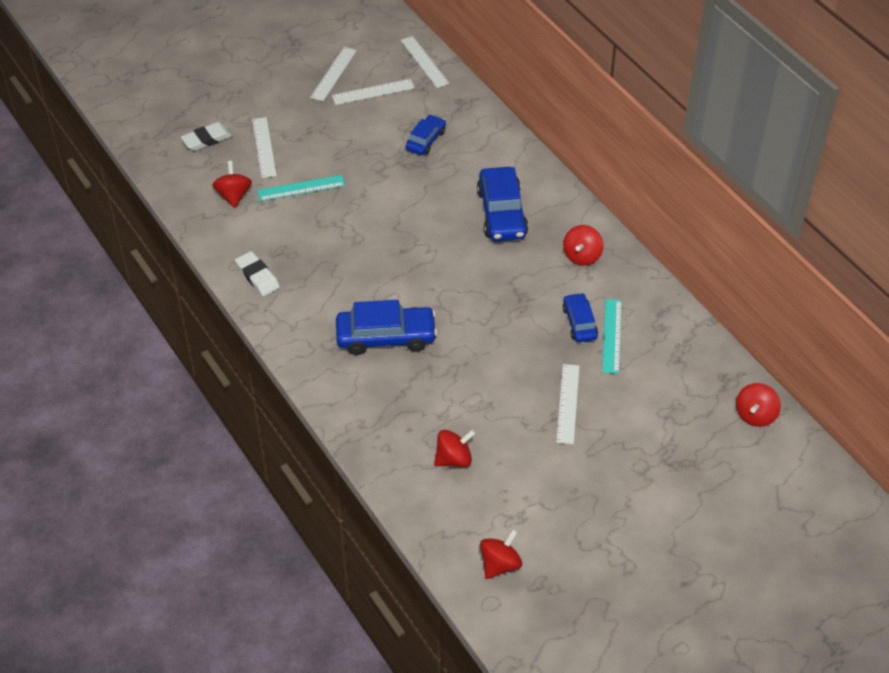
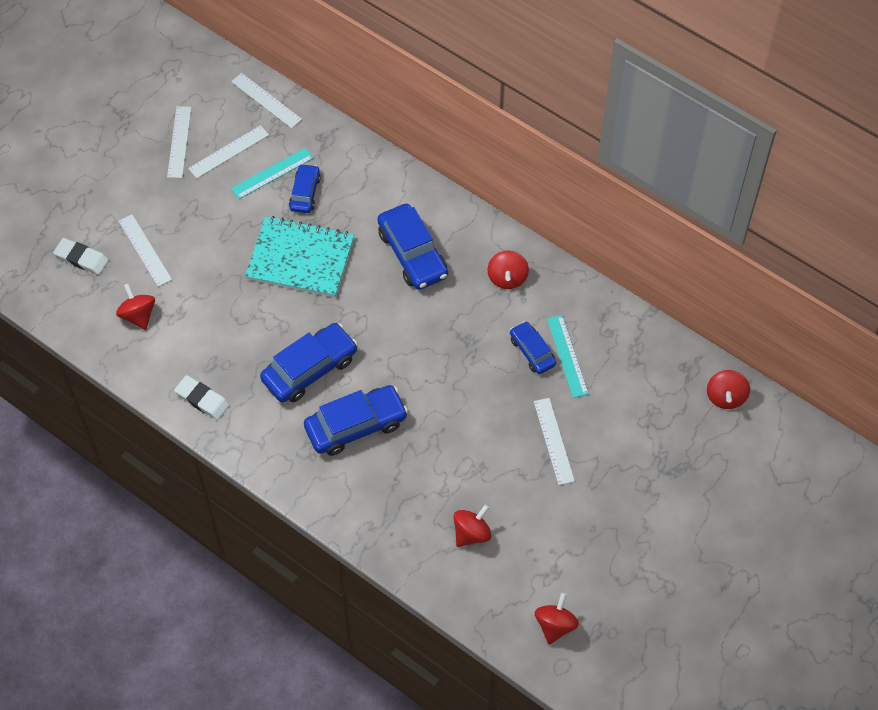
camera: 20 degrees left, 10 degrees up
(207, 139) = (81, 258): white eraser -> white eraser turned 75 degrees clockwise
(301, 188) = (203, 286): turquoise ruler -> turquoise ruler (272, 173)
(365, 279) = (309, 369): none -> blue car
(397, 190) = (300, 259): none -> turquoise notebook

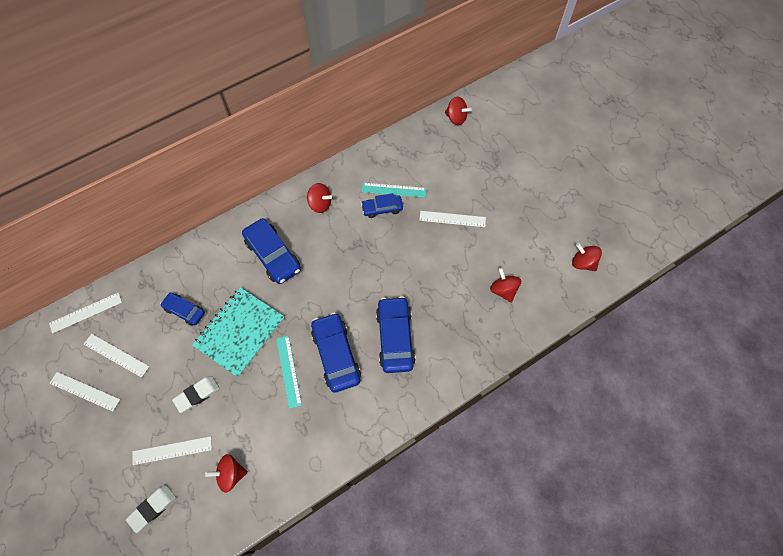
camera: 70 degrees left, 5 degrees up
(202, 399) = (329, 444): white eraser -> white eraser (197, 394)
(228, 151) = (116, 355): white ruler -> white ruler turned 45 degrees counterclockwise
(272, 173) = (154, 329): turquoise ruler -> turquoise ruler (289, 371)
(412, 254) = (273, 255): blue car -> blue car turned 60 degrees clockwise

